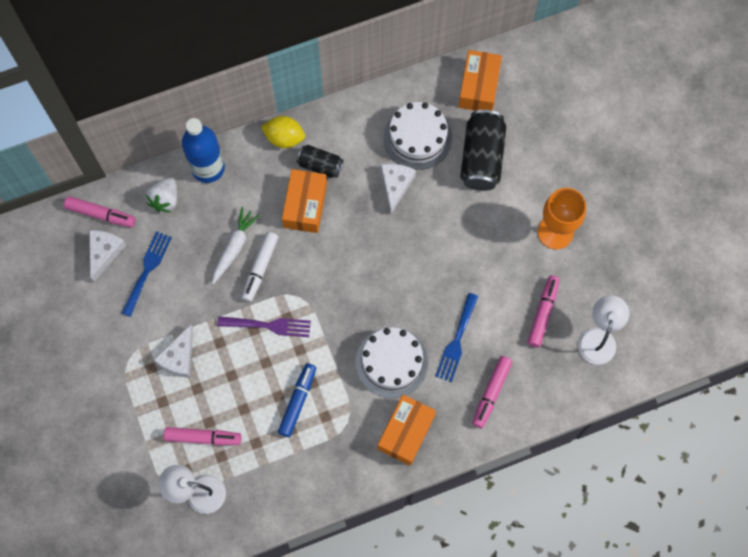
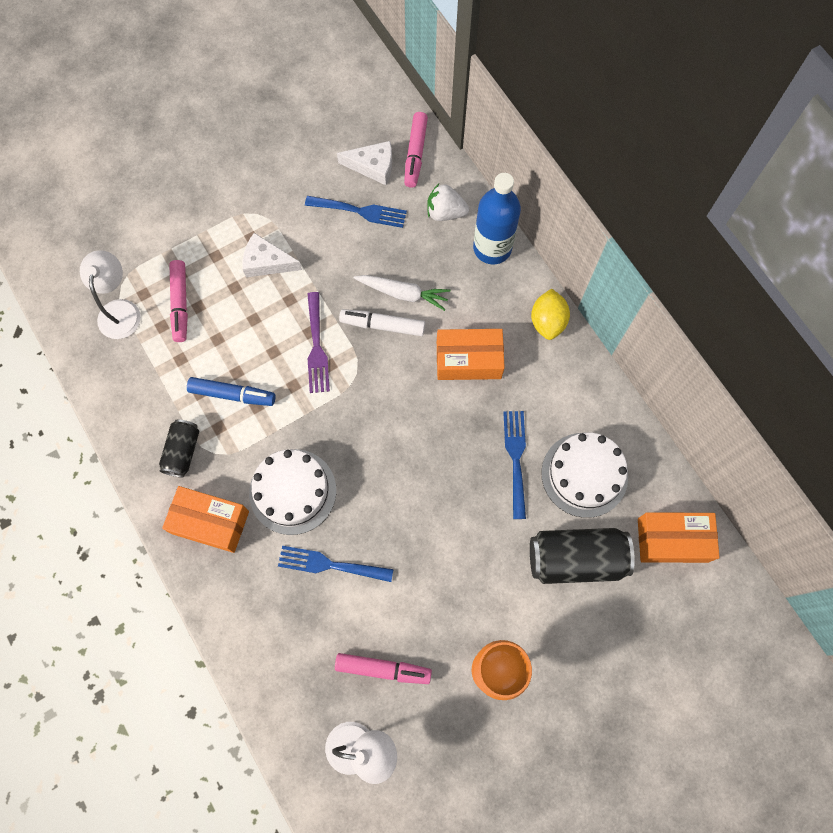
camera: 80 degrees right, 0 degrees up
(320, 165) = (522, 367): black can -> black can (182, 451)
(395, 185) = (515, 458): white cheese -> blue fork
(491, 393) = (270, 617): pink marker -> none

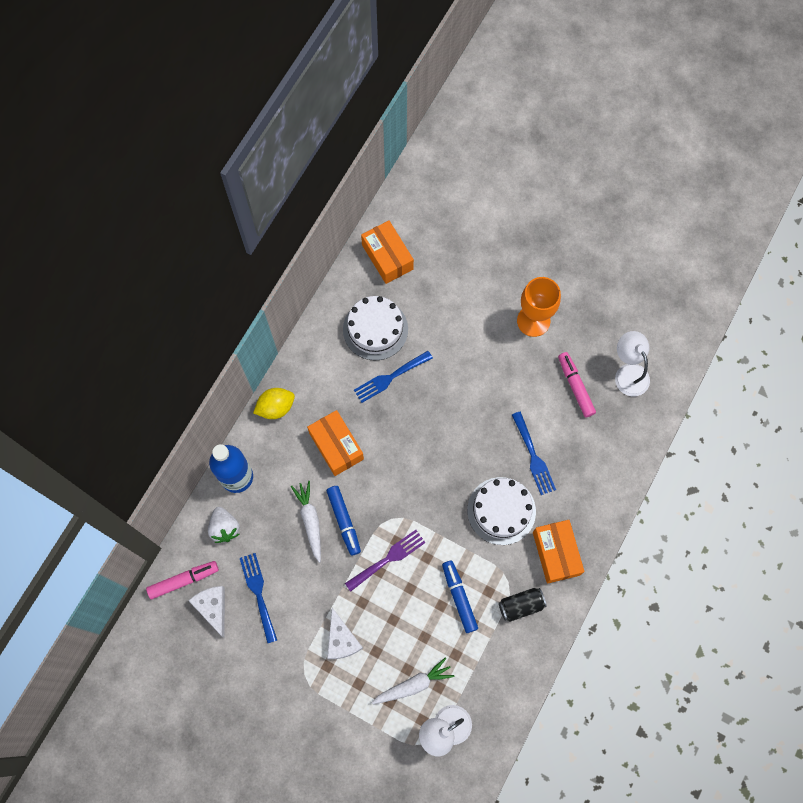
camera: 120 degrees left, 0 degrees up
(180, 304) = (413, 684): pink marker -> white carrot
(382, 325) = (344, 521): white marker -> blue marker
(576, 559) = (435, 308): black can -> none

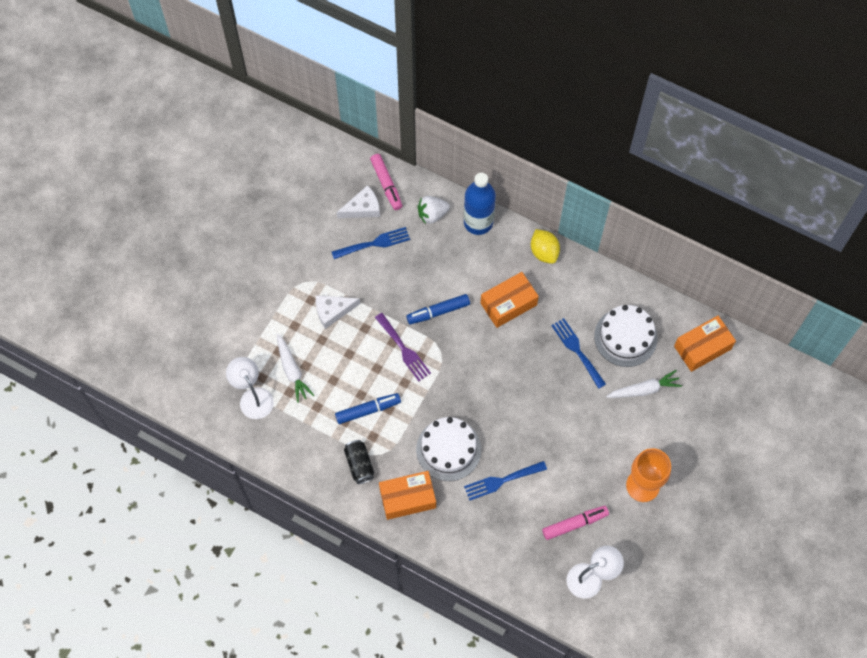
camera: 90 degrees right, 5 degrees down
(310, 521) = (438, 283): white carrot -> white carrot (644, 389)

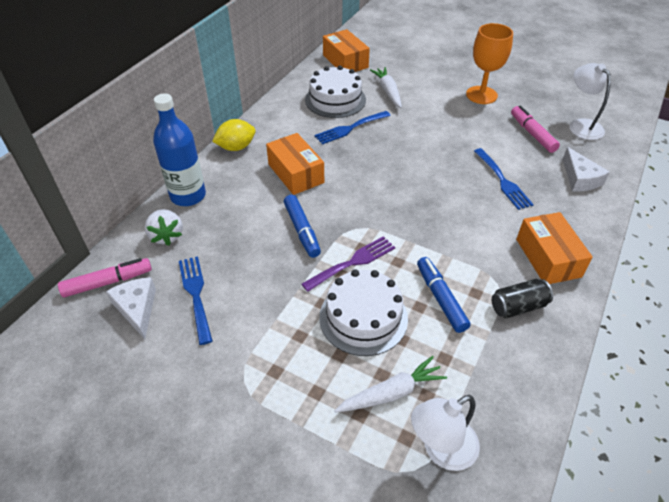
camera: 90 degrees left, 20 degrees down
(333, 311) = (295, 342): white cheese -> white cheese (580, 178)
(448, 449) = (477, 222): white cake -> white cake (363, 317)

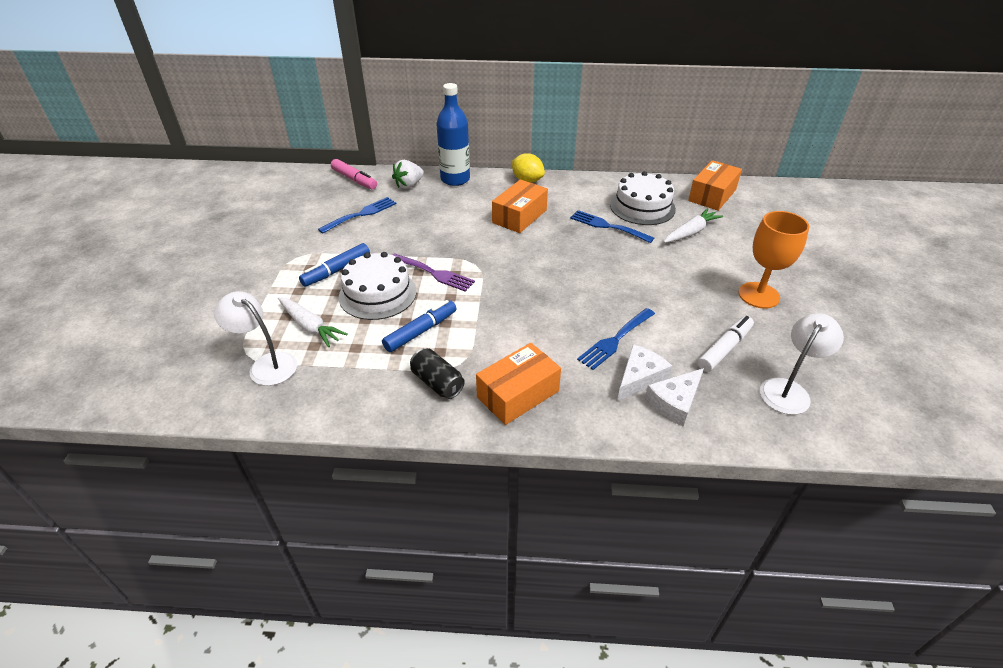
camera: 65 degrees right, 5 degrees down
(137, 308) = (338, 197): white cheese -> white cheese (639, 378)
(302, 230) = (453, 239): blue marker -> blue marker (336, 270)
(532, 134) = (724, 349): pink marker -> white marker

